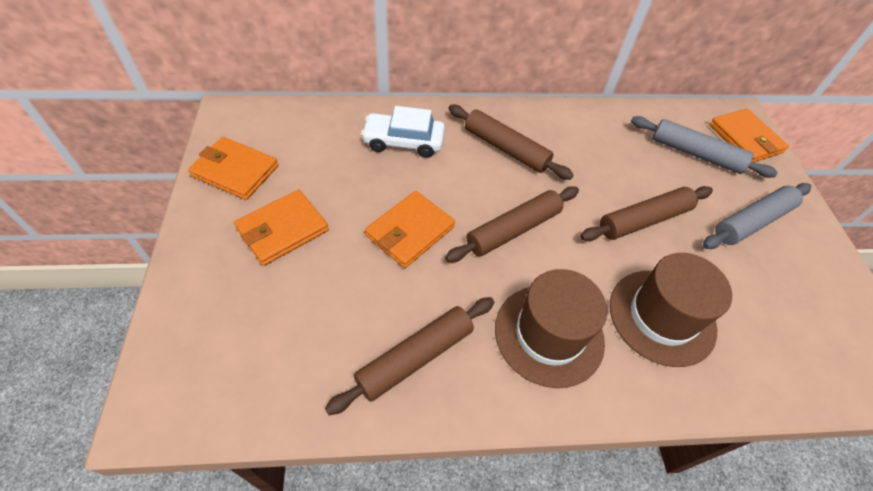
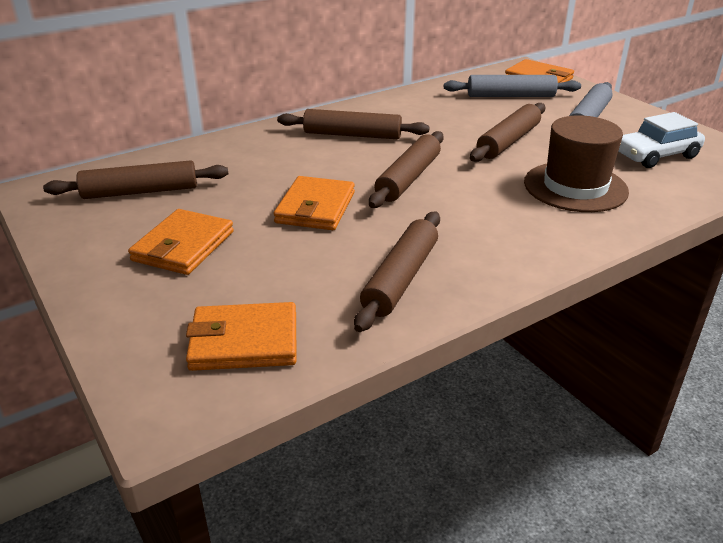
camera: 25 degrees left, 20 degrees down
(235, 171) = (87, 225): orange wallet -> orange wallet (244, 341)
(295, 148) = (140, 192): none -> brown rolling pin
(403, 142) = (251, 157): white car -> white car (655, 155)
(549, 334) = (500, 225): brown hat -> none

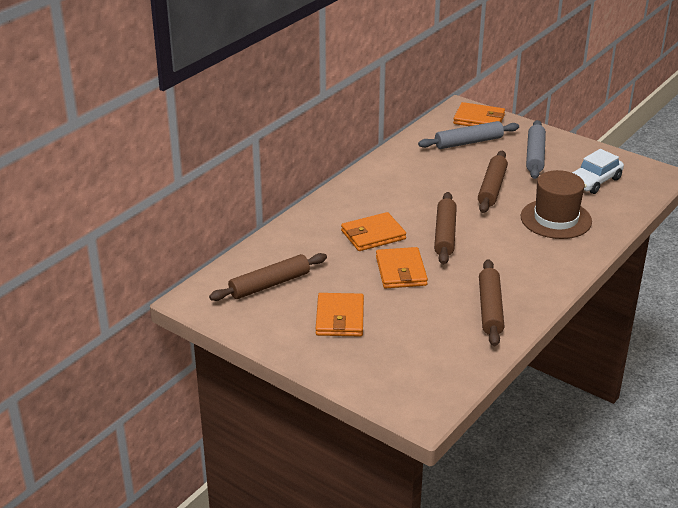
camera: 20 degrees left, 0 degrees up
(244, 341) = (431, 367): orange wallet -> orange wallet (373, 235)
(352, 135) = (378, 204): brown rolling pin -> none

